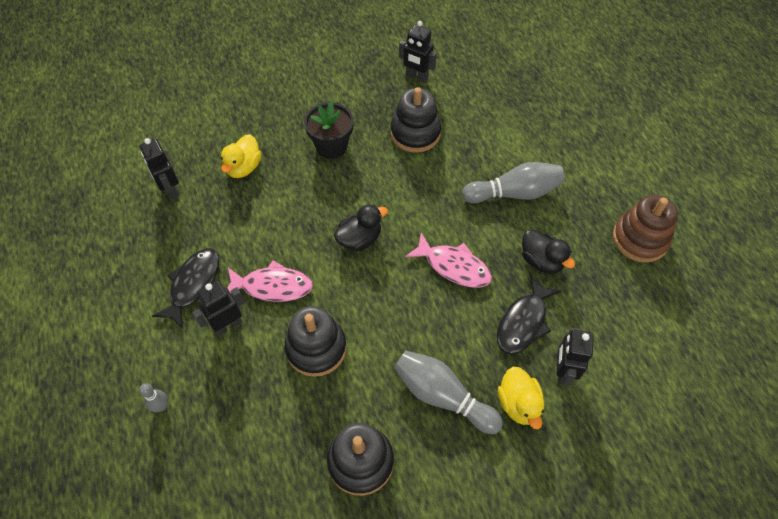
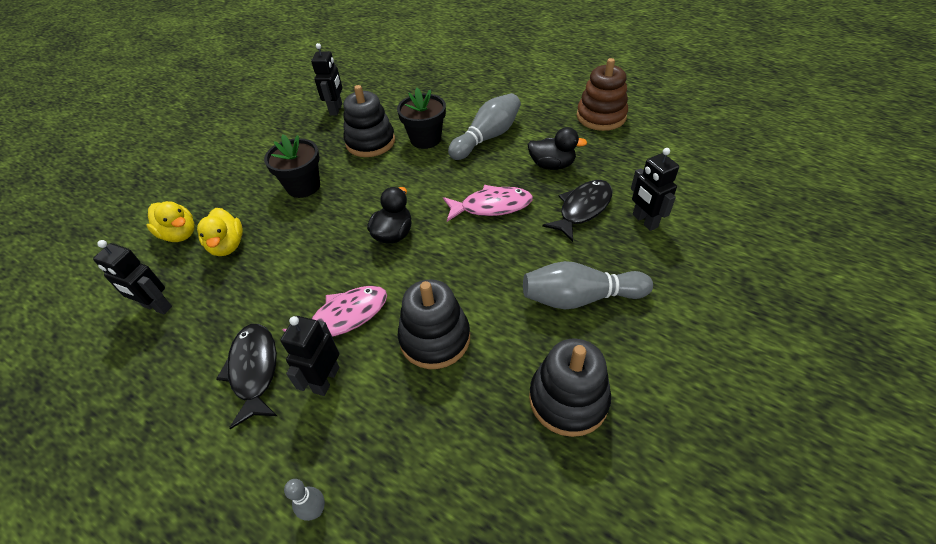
camera: 35 degrees left, 10 degrees down
(417, 77) = (336, 109): black robot -> black robot turned 75 degrees counterclockwise
(461, 160) = (425, 139): none -> black flower pot
(518, 404) = (640, 263): yellow duck -> yellow duck (180, 234)
(523, 322) = (582, 209): black fish -> black fish turned 135 degrees counterclockwise

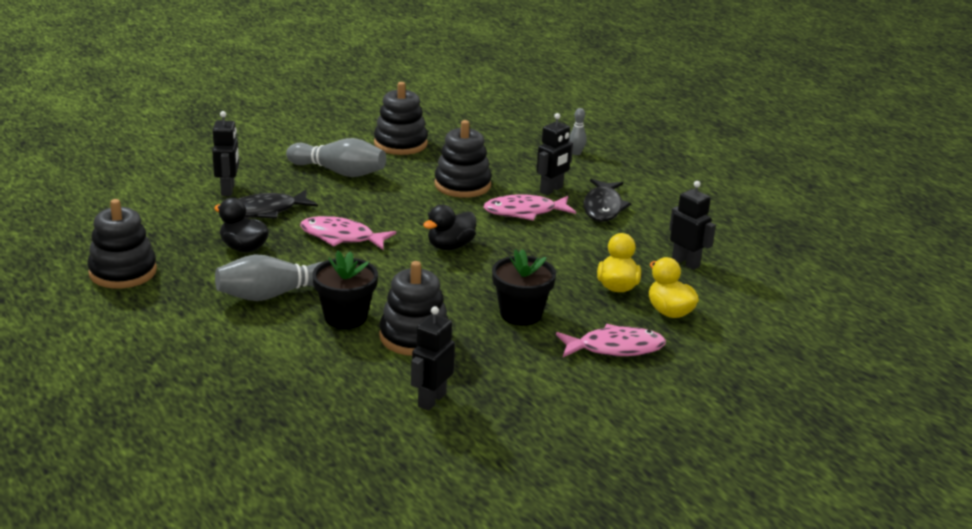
camera: 160 degrees left, 20 degrees down
(225, 183) = (615, 348): none -> pink fish
(601, 116) = (123, 272): brown stacking toy -> black stacking toy

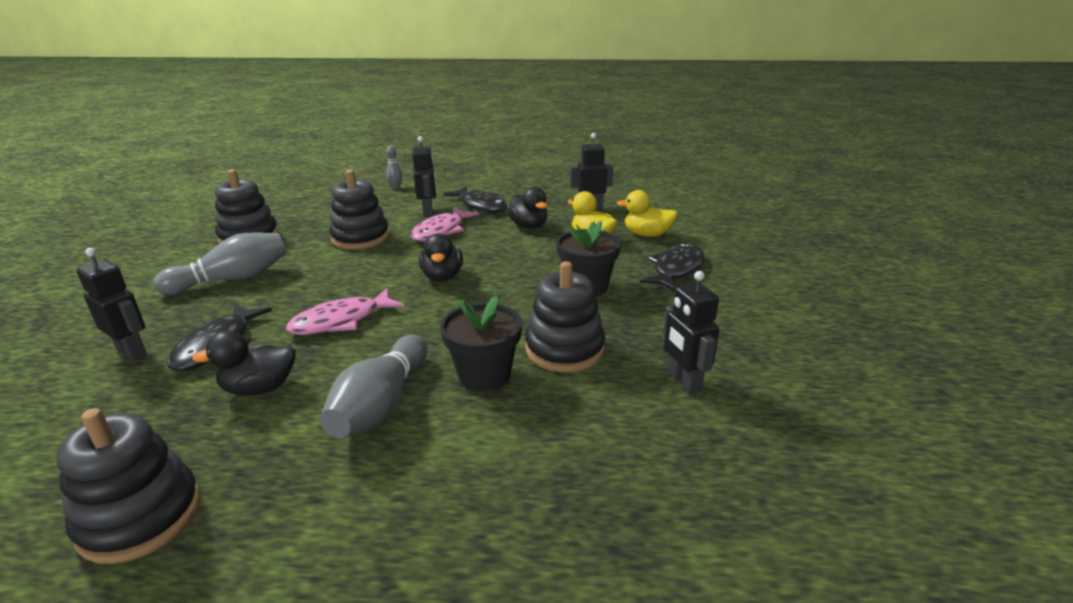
camera: 50 degrees left, 0 degrees up
(595, 247) = (528, 226): none -> black duck
(615, 348) = (676, 269): pink fish -> black fish

